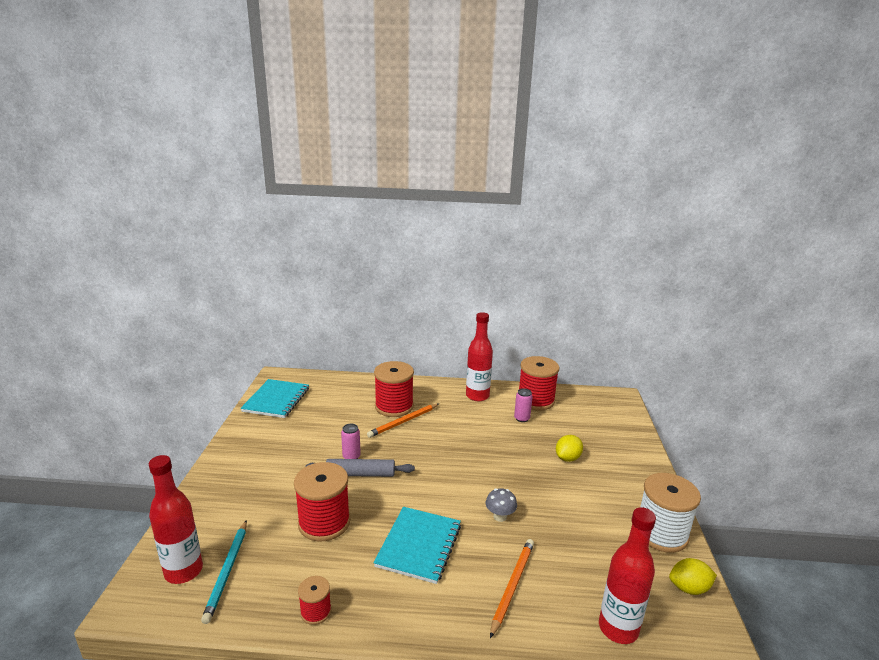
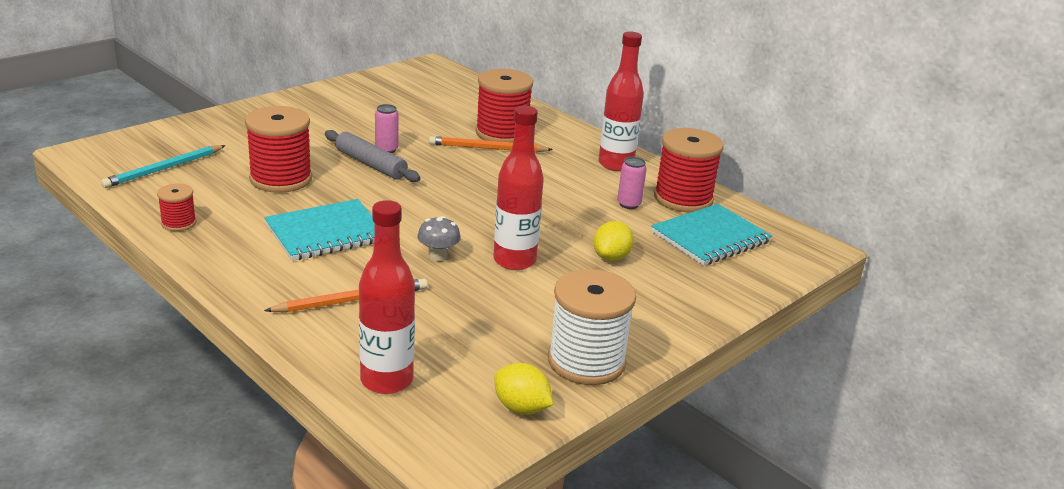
camera: 40 degrees right, 5 degrees up
(184, 571) = (139, 154): red bottle -> red bottle (514, 261)
(276, 400) = (398, 81): turquoise notebook -> turquoise notebook (710, 237)
(567, 458) = (611, 257): yellow lemon -> yellow lemon turned 60 degrees counterclockwise

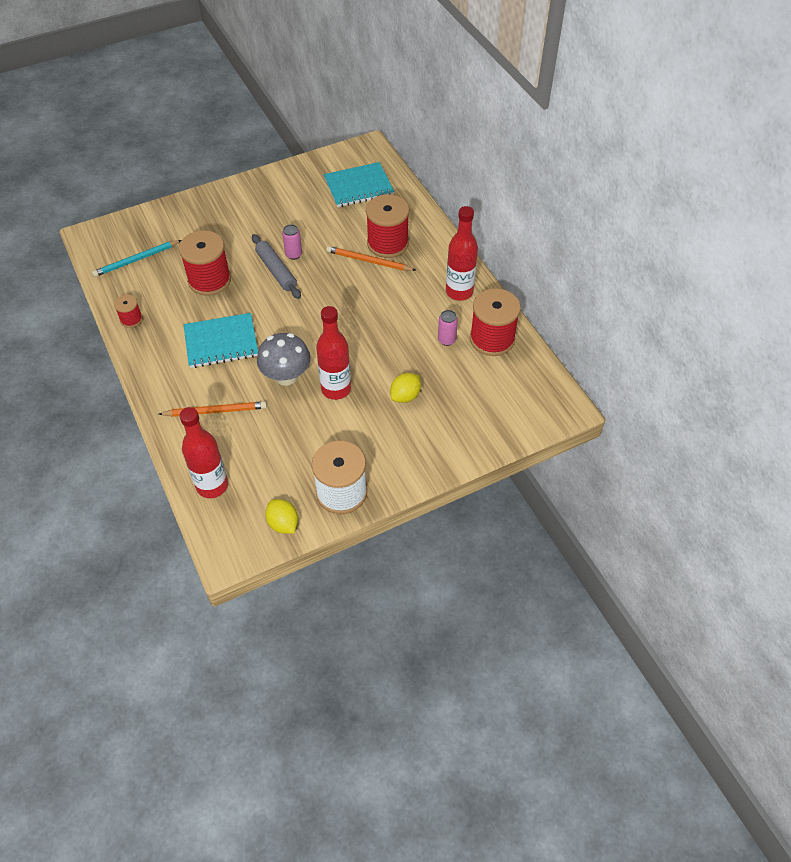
camera: 20 degrees right, 25 degrees up
(438, 256) = (286, 376): grey mushroom -> grey mushroom, size x1.79
(710, 237) = (490, 385): turquoise notebook -> turquoise notebook (358, 186)

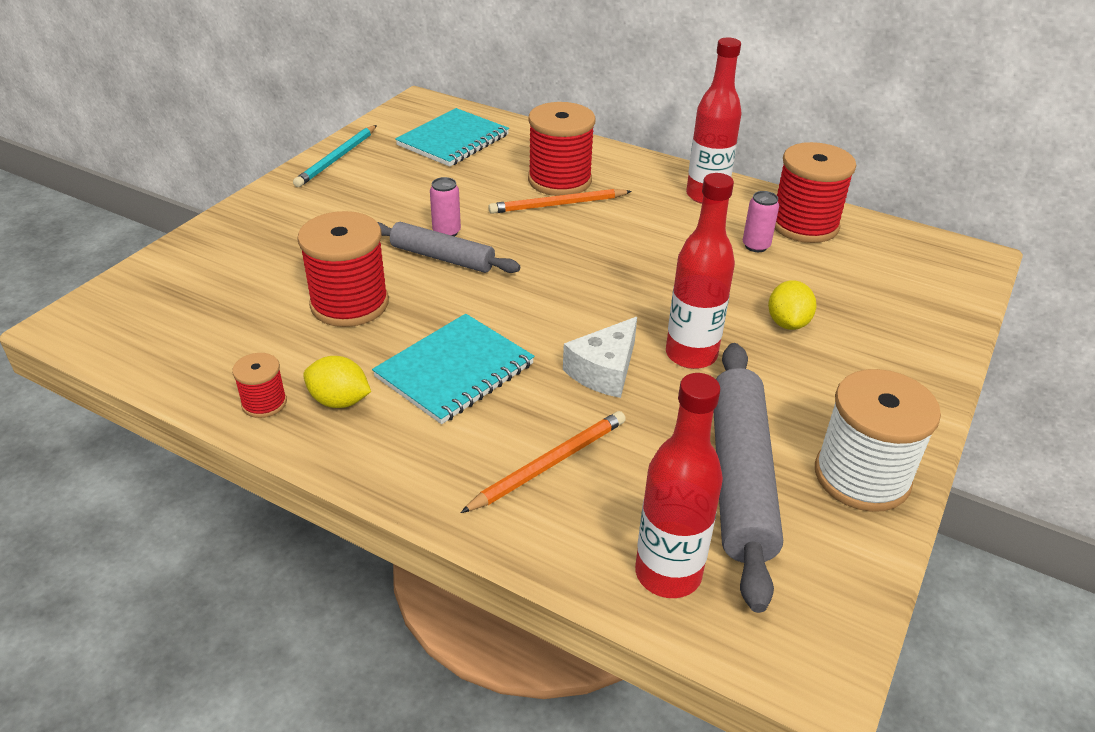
camera: 35 degrees left, 15 degrees down
(136, 260) = (194, 324): turquoise pencil -> turquoise pencil (337, 158)
(283, 523) = (840, 566): yellow lemon -> yellow lemon (339, 401)
(286, 376) = (604, 371): grey mushroom -> white cheese
(287, 462) = (739, 477): none -> grey rolling pin

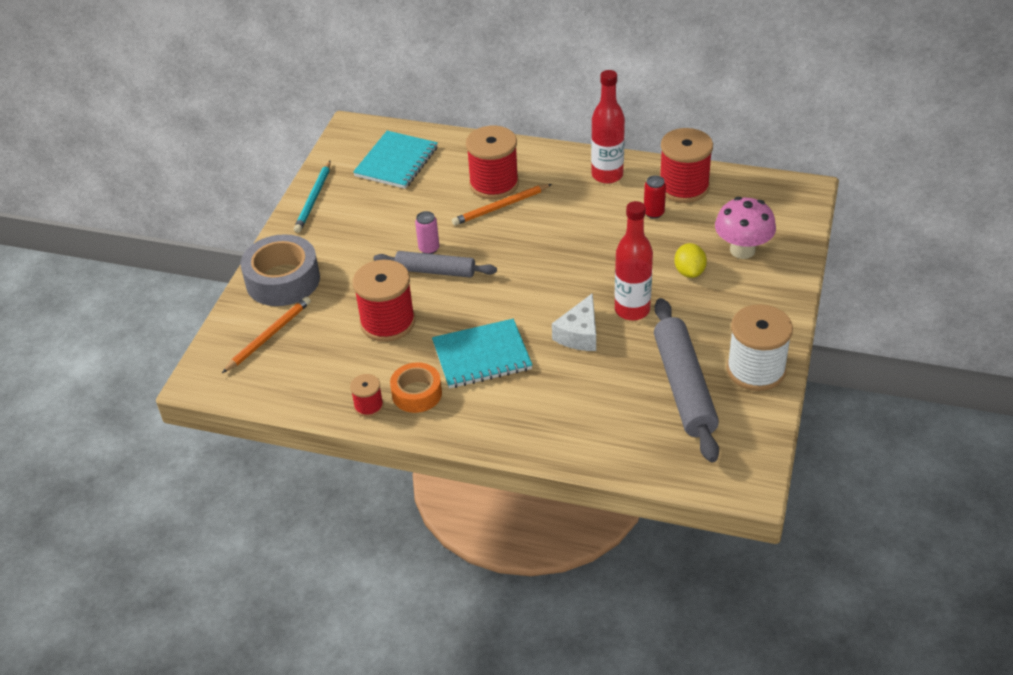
camera: 10 degrees left, 5 degrees up
(248, 232) = (283, 280): none -> grey tape
(339, 401) = (417, 393): yellow lemon -> orange tape
(454, 370) = (482, 356): turquoise notebook -> turquoise notebook turned 45 degrees clockwise
(549, 463) = (566, 404): orange pencil -> orange pencil (269, 336)
(668, 574) = (657, 453): red bottle -> none
(756, 246) = (653, 213): pink can -> red can
(871, 311) = (742, 250): none -> pink mushroom

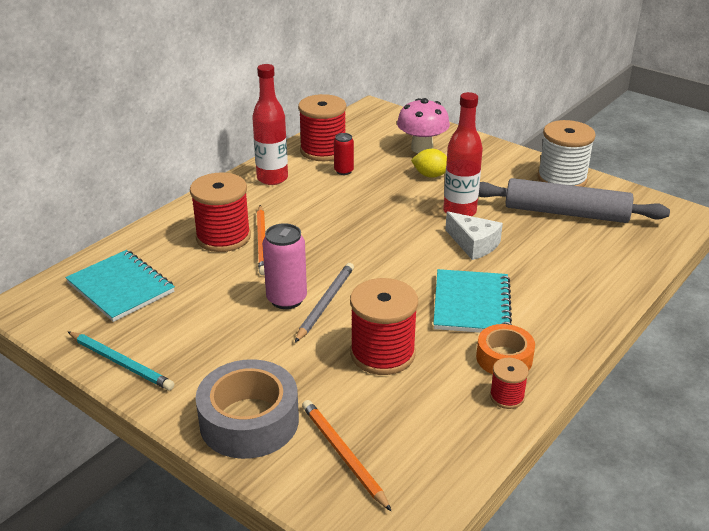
camera: 70 degrees left, 10 degrees down
(429, 249) = (286, 299): pink can -> pink can, size x1.66
(435, 271) = (325, 303): grey rolling pin -> grey pencil

